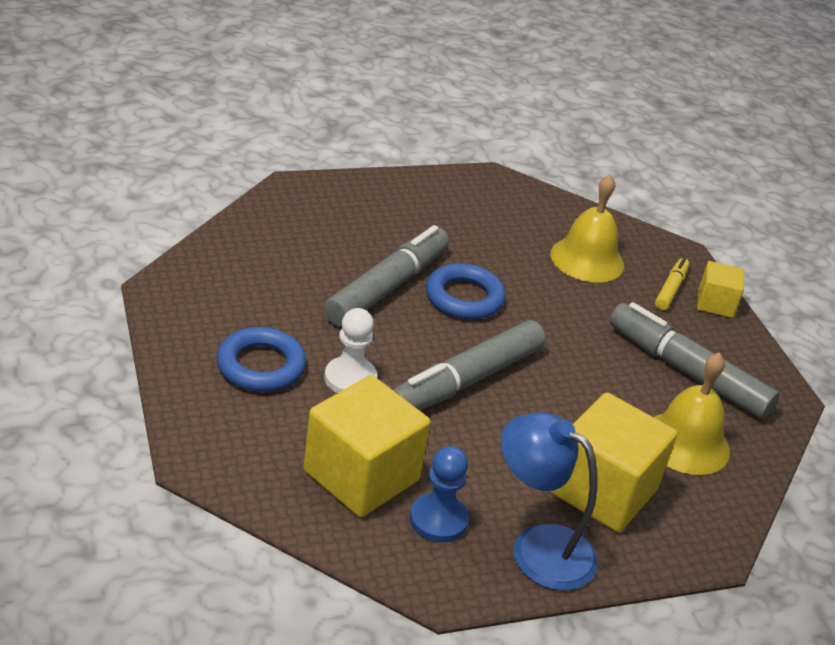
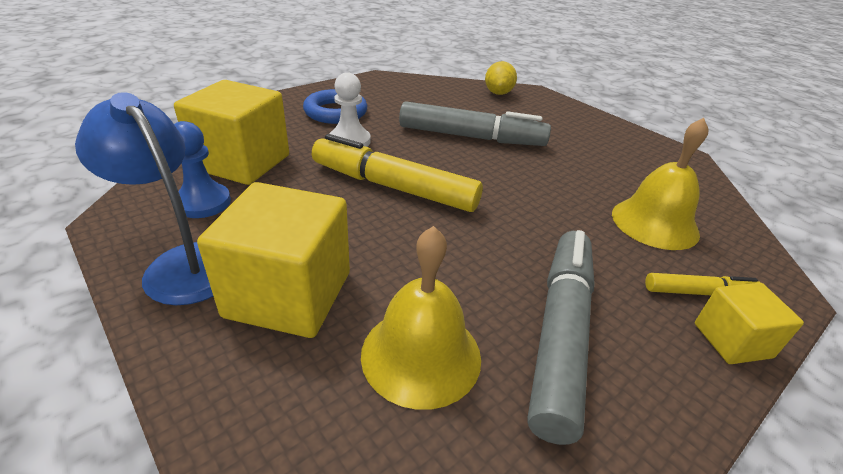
camera: 70 degrees right, 0 degrees up
(281, 215) = (498, 93): none -> yellow lemon
(464, 297) = (501, 168): blue ring -> none
(466, 380) = (393, 187): grey marker -> yellow marker
(538, 547) = (183, 263): blue lamp -> blue lamp turned 60 degrees counterclockwise

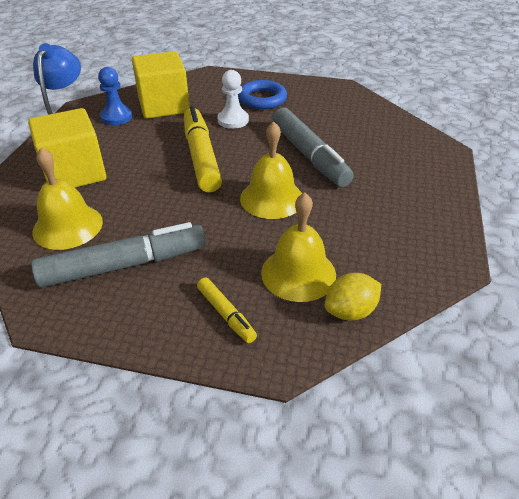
camera: 55 degrees right, 5 degrees up
(498, 93) = (409, 137): yellow lemon -> yellow lemon (350, 311)
(521, 184) = (271, 198): none -> yellow bell
(732, 340) = (185, 340): yellow cube -> none

